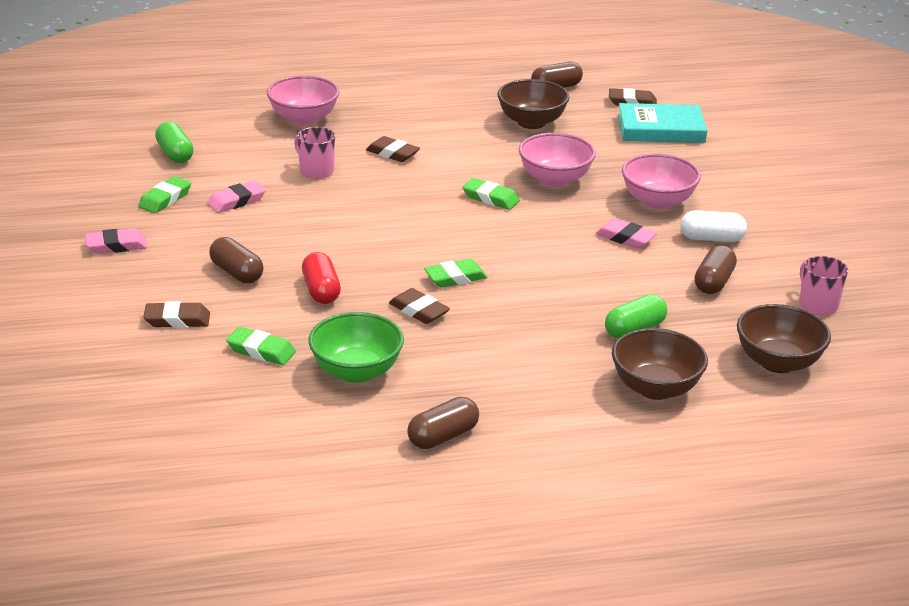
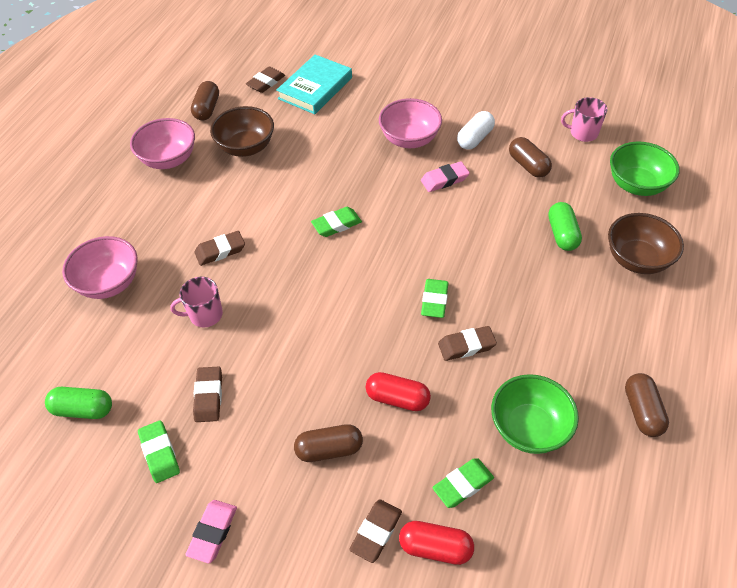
camera: 55 degrees left, 20 degrees up
(186, 354) = (435, 547): none -> red capsule
(236, 201) = (209, 396): pink eraser -> brown eraser
(555, 179) = (338, 176): pink bowl -> pink bowl (169, 159)
(777, 362) = (636, 185): brown bowl -> green bowl

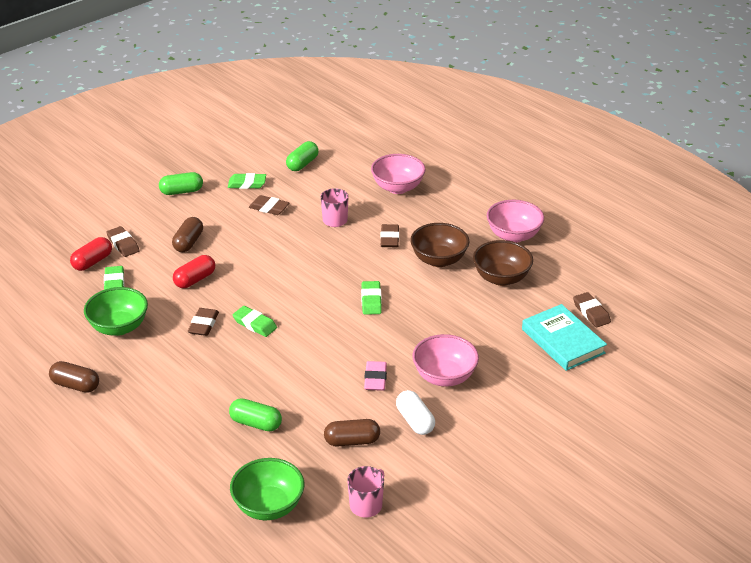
camera: 115 degrees right, 15 degrees down
(207, 109) = (571, 269): brown capsule -> none
(213, 532) = (181, 191): pink eraser -> green capsule
(637, 259) = (191, 456): brown bowl -> brown bowl (439, 260)

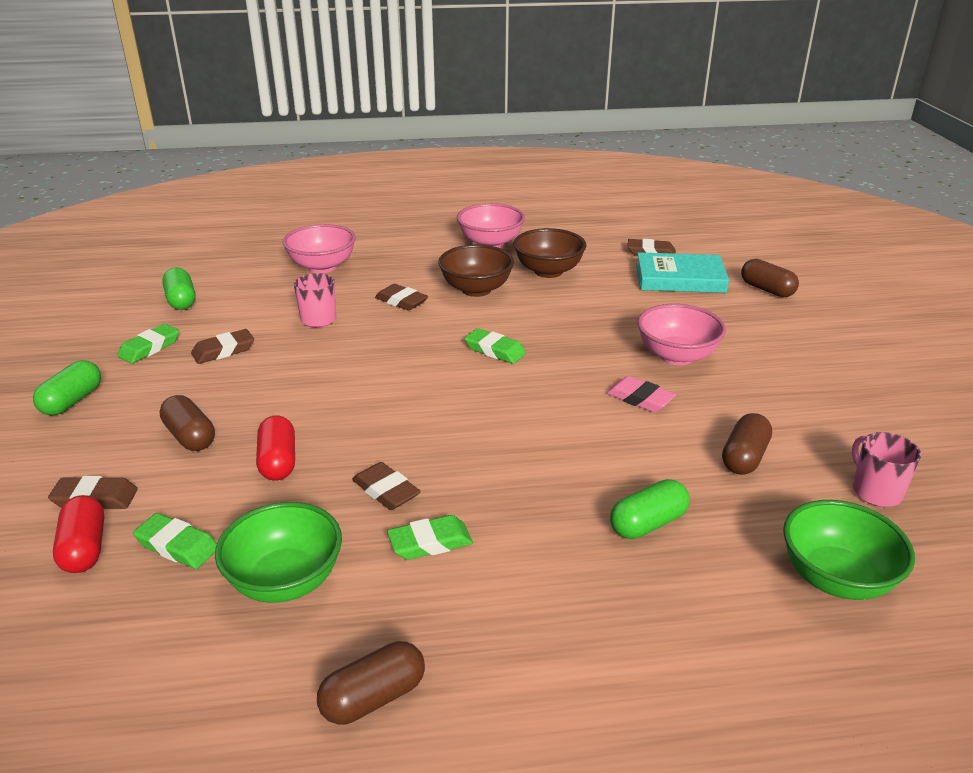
camera: 55 degrees left, 5 degrees down
(255, 324) = (438, 447): green eraser -> green eraser (430, 542)
(415, 421) = (739, 401): white capsule -> none
(595, 389) = (767, 289): none -> brown capsule

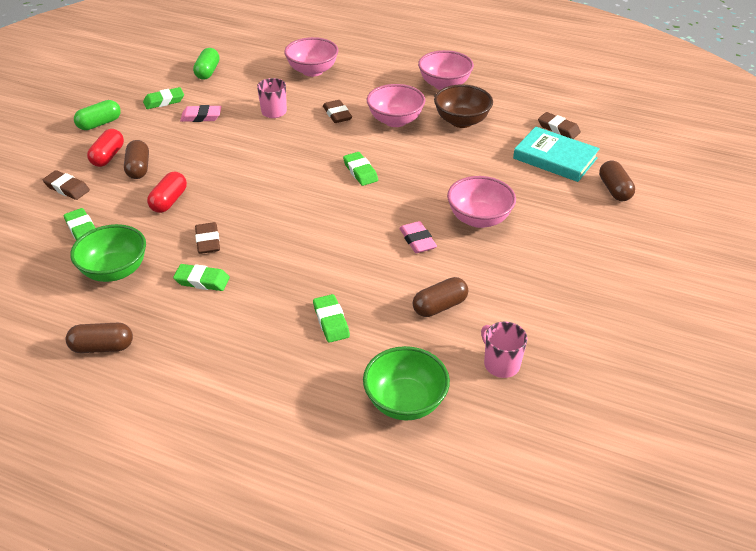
camera: 30 degrees right, 10 degrees up
(84, 548) = (42, 214): red capsule -> red capsule (108, 156)
(223, 351) = (201, 117): brown eraser -> pink eraser
(476, 289) = (395, 120): brown bowl -> pink bowl
(648, 523) = (331, 321): green capsule -> green eraser
(875, 491) = (501, 364): pink mug -> pink mug turned 45 degrees counterclockwise

